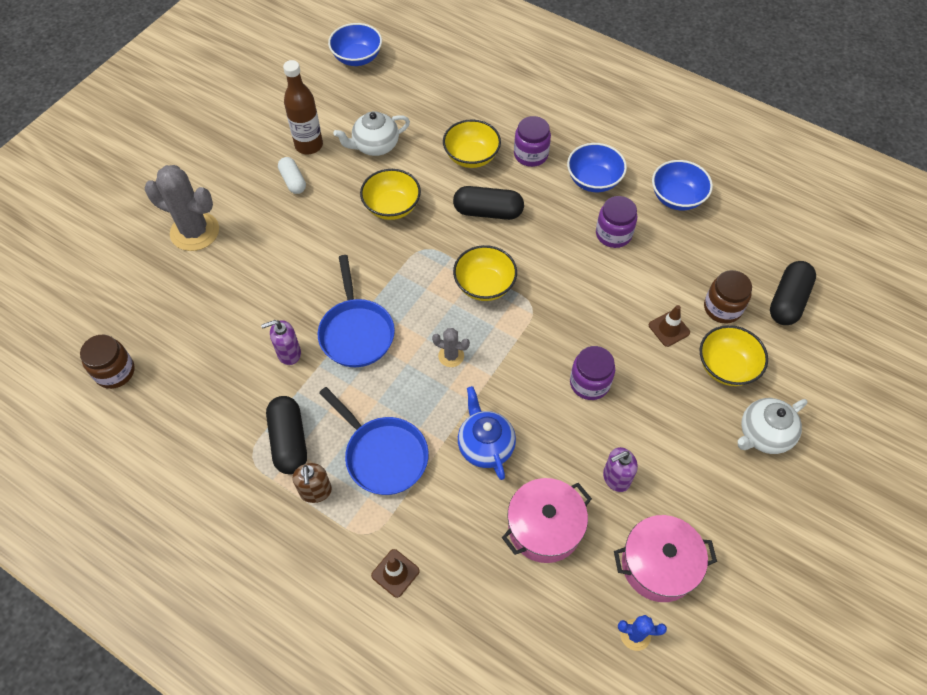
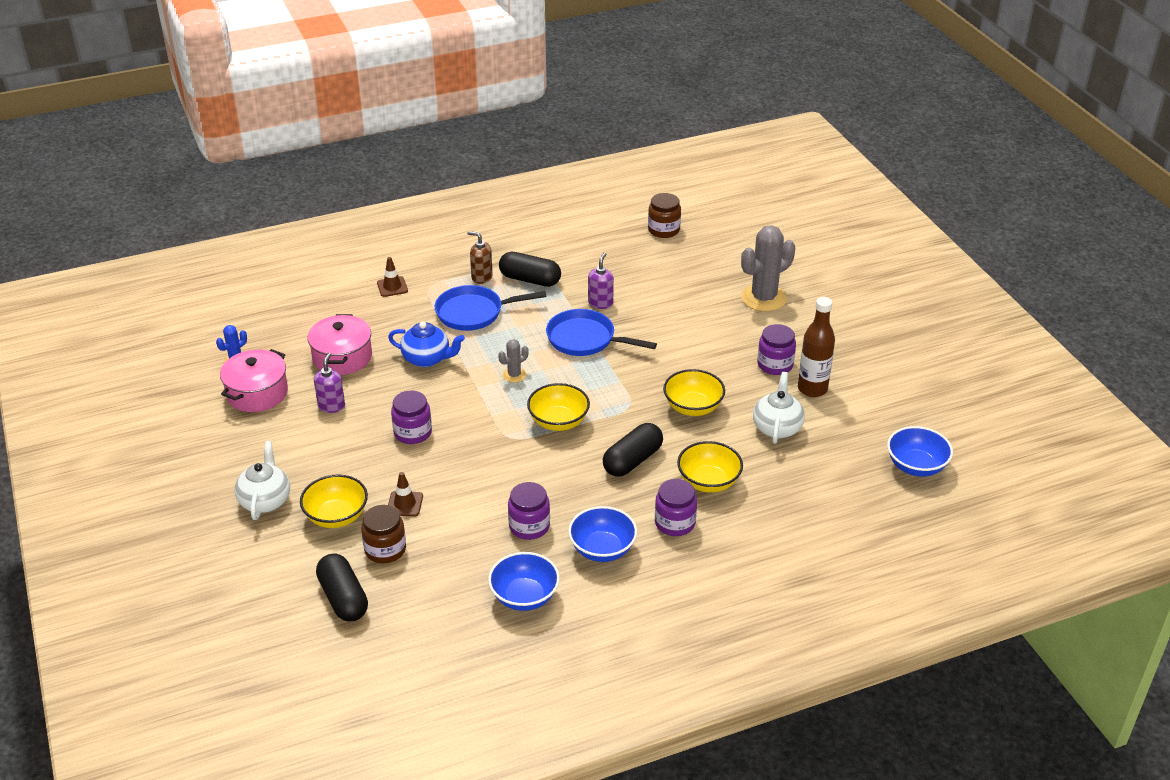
camera: 125 degrees right, 20 degrees down
(293, 181) = (775, 365): white capsule -> purple jar

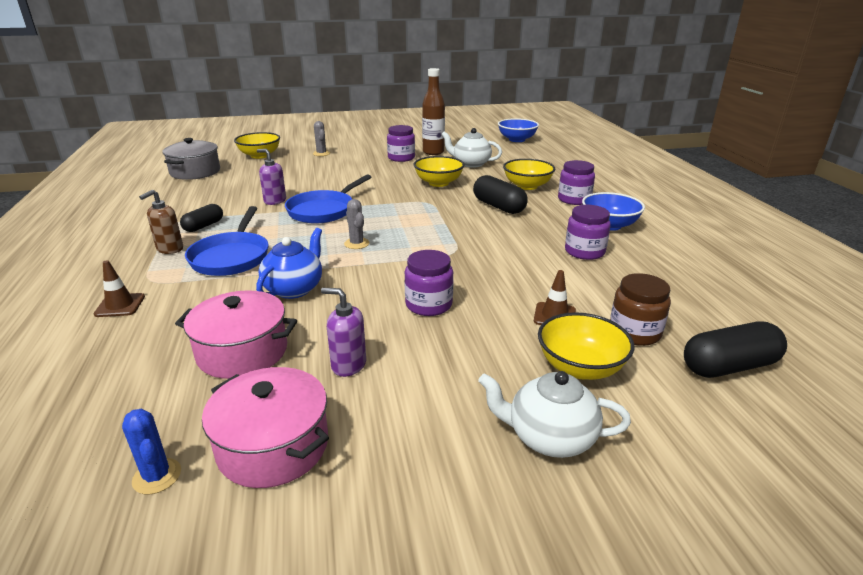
camera: 80 degrees left, 10 degrees down
(524, 596) = (679, 260): blue bowl -> none
(530, 279) = (204, 226): black capsule -> black capsule, size x0.65
(558, 422) = (438, 229): yellow bowl -> yellow bowl (260, 155)
(663, 230) = (195, 172): brown jar -> grey pot
(763, 298) = (321, 153): grey cactus -> grey cactus, size x0.49

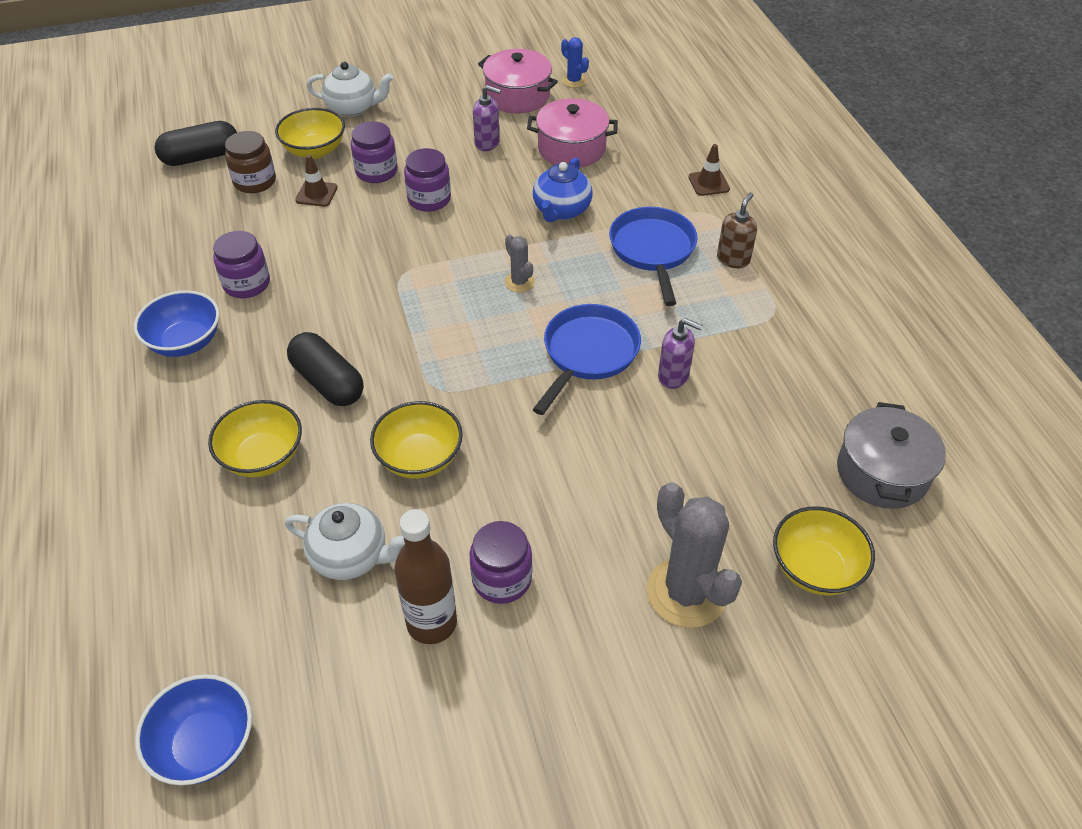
camera: 175 degrees right, 20 degrees up
(204, 226) = (729, 305): black capsule -> none
(321, 153) = (686, 592): grey cactus -> grey cactus, size x2.05
(574, 199) = (201, 413): purple jar -> purple jar (376, 171)

